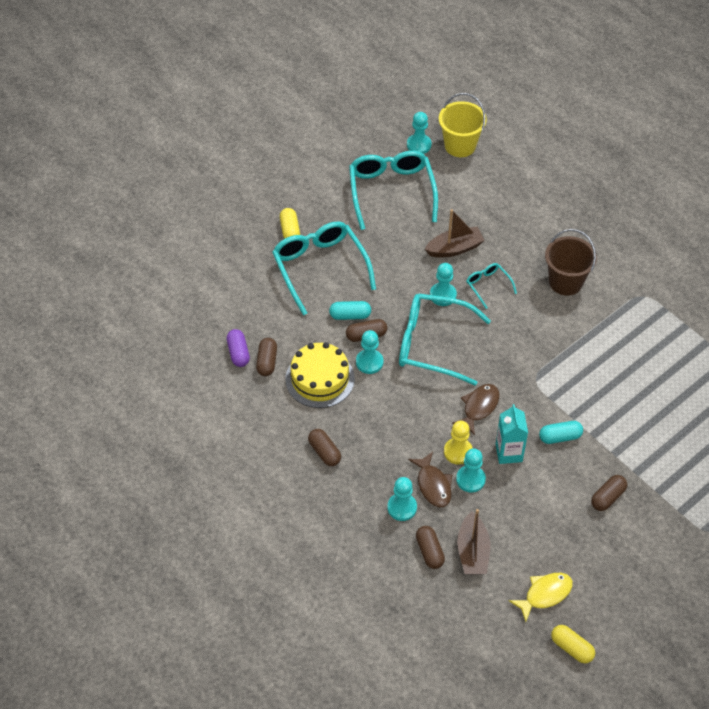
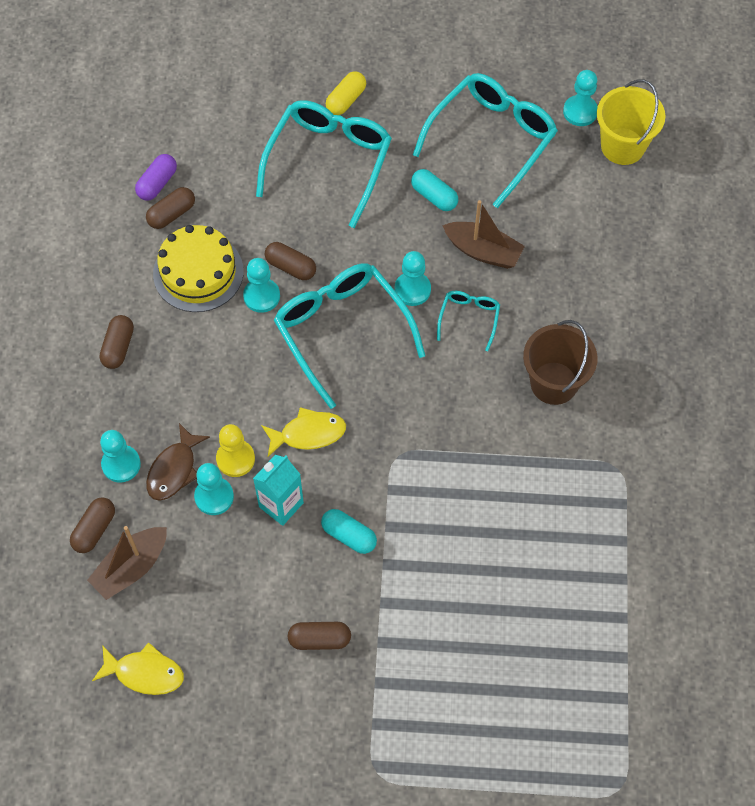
camera: 45 degrees right, 10 degrees up
(350, 315) = (299, 234): turquoise capsule -> turquoise capsule (434, 196)
(479, 407) = (308, 434): brown fish -> yellow fish
(571, 648) = (105, 747): yellow capsule -> none

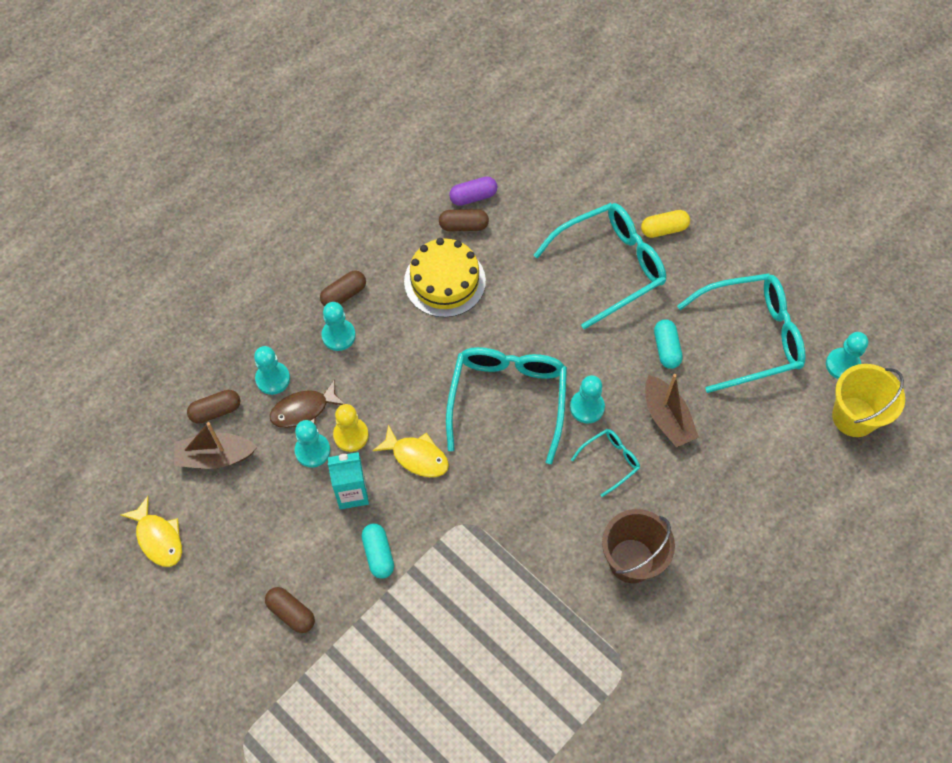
camera: 40 degrees right, 0 degrees up
(261, 296) = (473, 331): turquoise pawn -> turquoise pawn (338, 335)
(290, 267) = (513, 325): brown capsule -> none

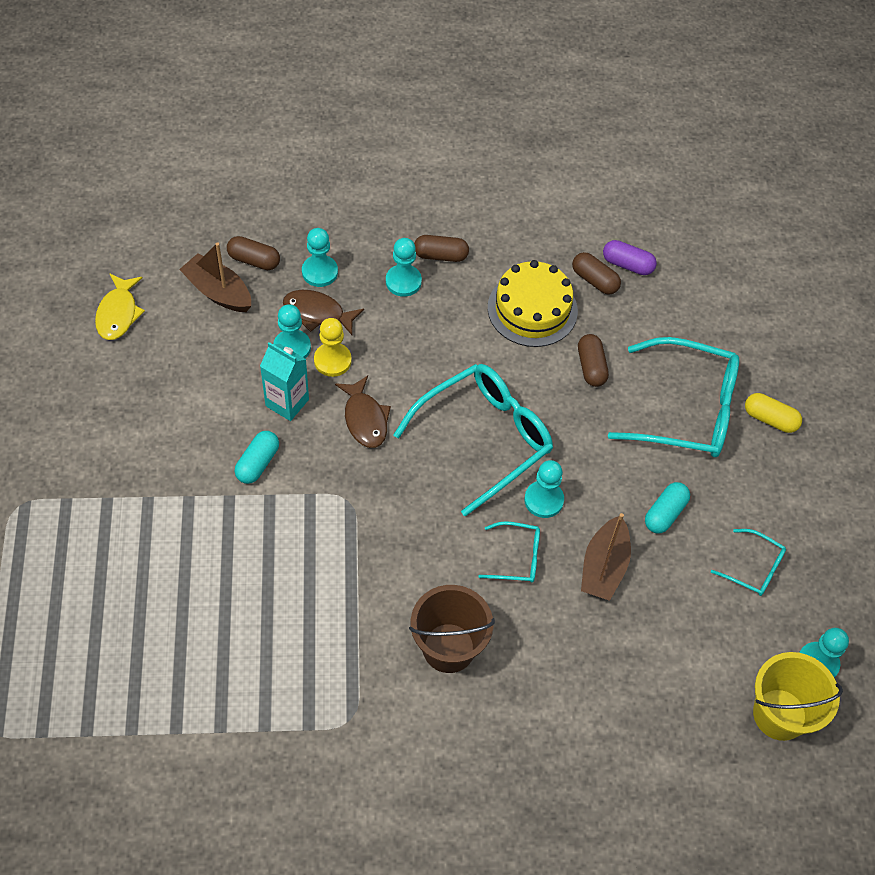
camera: 40 degrees right, 5 degrees down
(291, 613) = (150, 447): brown capsule -> brown capsule (591, 367)
(416, 456) = (365, 419): yellow fish -> brown fish
(750, 337) = (753, 568): turquoise glasses -> turquoise glasses, size x0.47

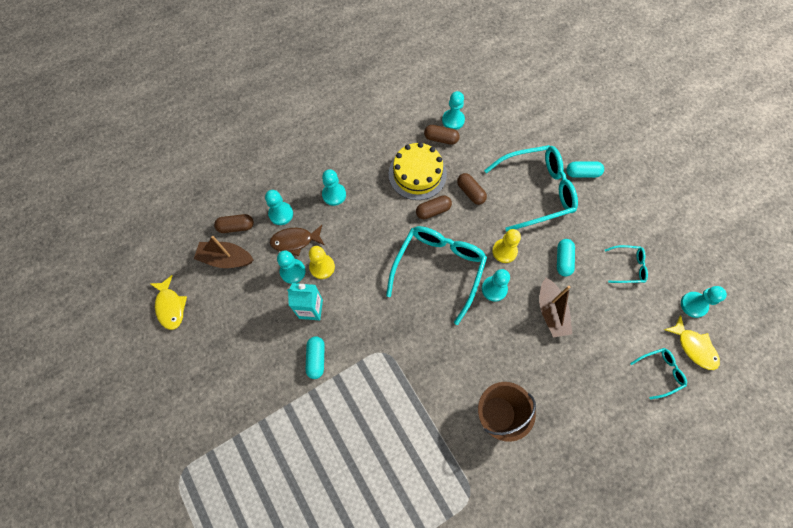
camera: 25 degrees left, 10 degrees up
(365, 419) = (363, 294): brown fish -> none
(440, 255) = (346, 167): brown capsule -> brown capsule (433, 211)
(516, 557) = (501, 333): turquoise glasses -> turquoise glasses (660, 372)
(589, 462) = (504, 251): none -> yellow pawn
(627, 264) = (453, 120): purple capsule -> turquoise pawn
(770, 419) = (582, 173): yellow capsule -> turquoise capsule
(779, 714) = (694, 347): yellow bucket -> yellow fish

